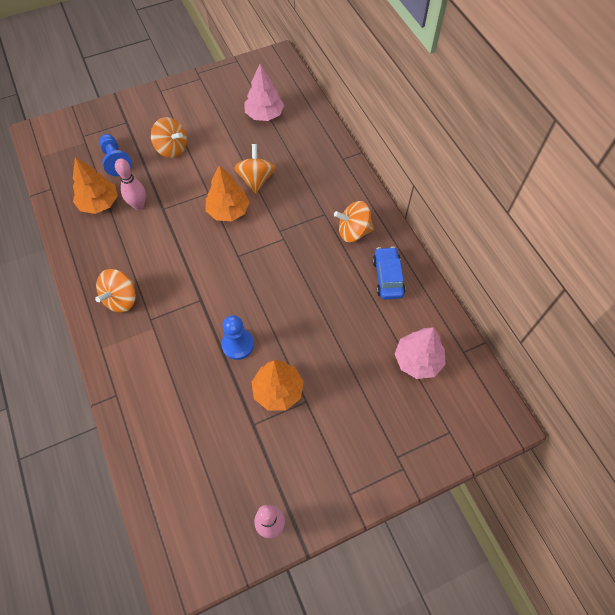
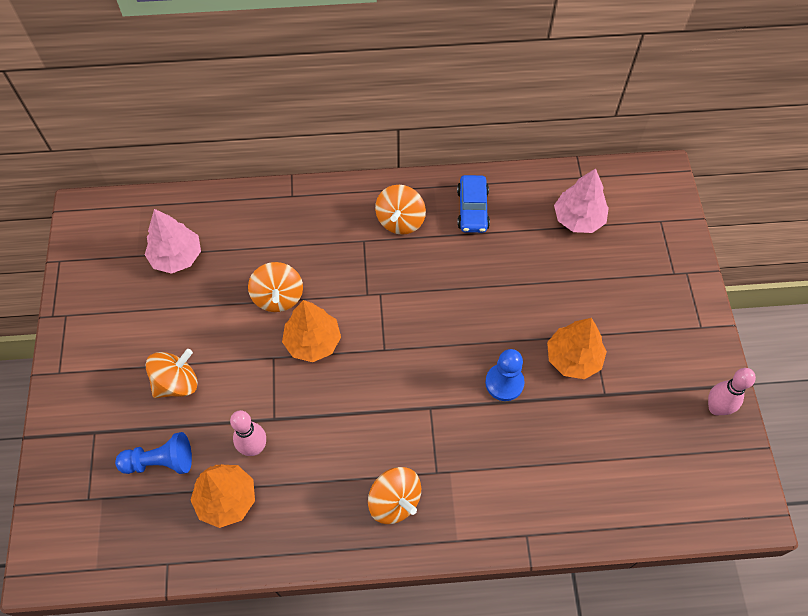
camera: 70 degrees left, 0 degrees up
(256, 179) = (278, 297): orange spinning top -> orange spinning top turned 120 degrees counterclockwise
(387, 277) = (472, 209): blue car -> blue car turned 105 degrees counterclockwise

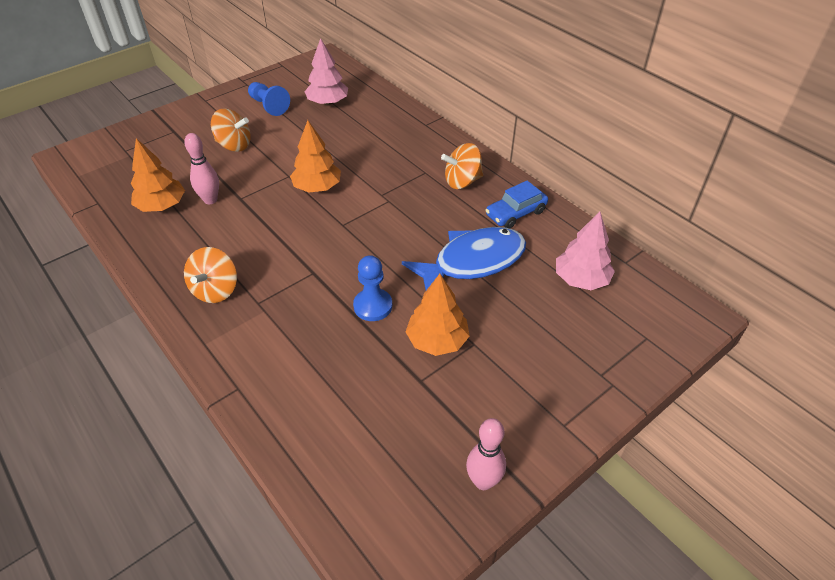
camera: 55 degrees right, 15 degrees down
(160, 461) = (171, 165): blue pawn -> blue pawn (269, 106)
(278, 297) = (338, 156): orange spinning top -> none
(506, 279) = (472, 262): none -> blue fish

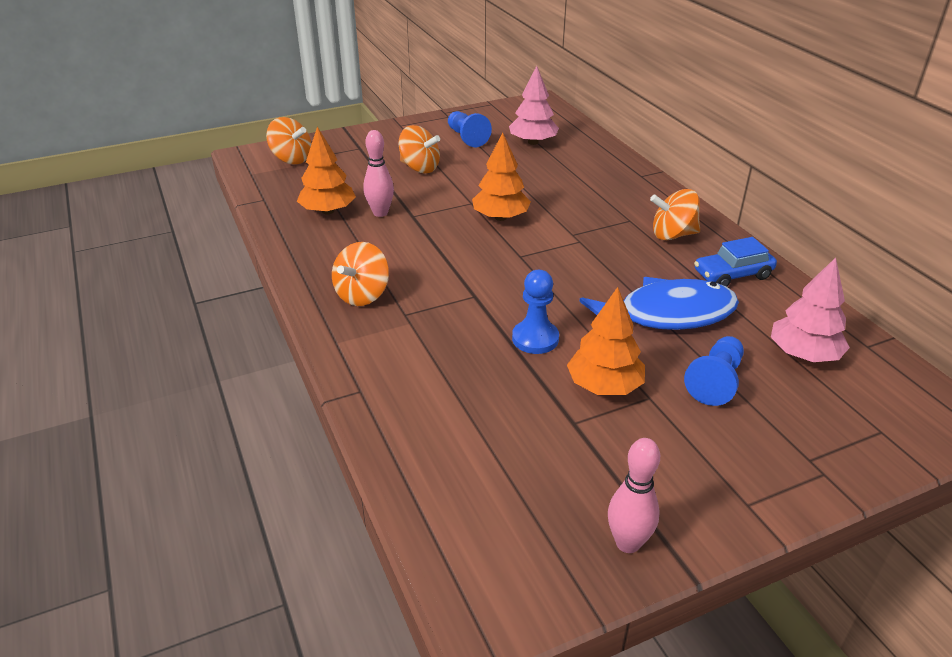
camera: 15 degrees right, 10 degrees down
(112, 153) = (291, 159): none -> orange spinning top
(521, 318) = (715, 381): none -> blue pawn

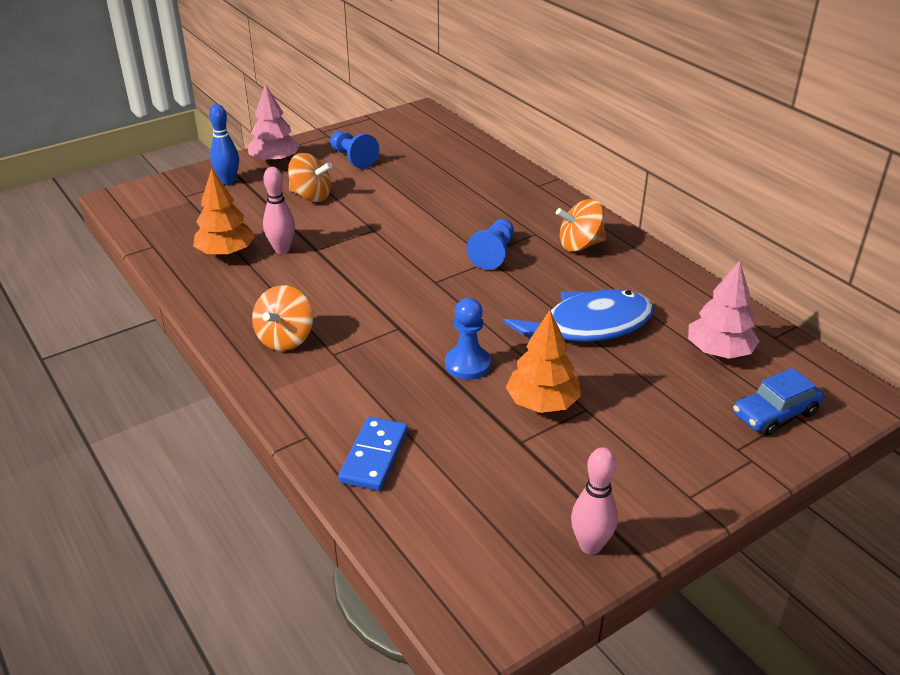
camera: 10 degrees left, 0 degrees up
(291, 159) = (171, 198): orange spinning top -> none
(347, 149) = (228, 181): none -> blue bowling pin
(421, 419) = (374, 456): none -> blue domino
(500, 217) = (407, 243): orange tree -> none
(533, 142) = (422, 158): pink tree -> pink tree (275, 161)
(715, 381) = (643, 386): blue pawn -> blue pawn (493, 254)
(732, 275) = (643, 280): blue car -> blue car (774, 414)

